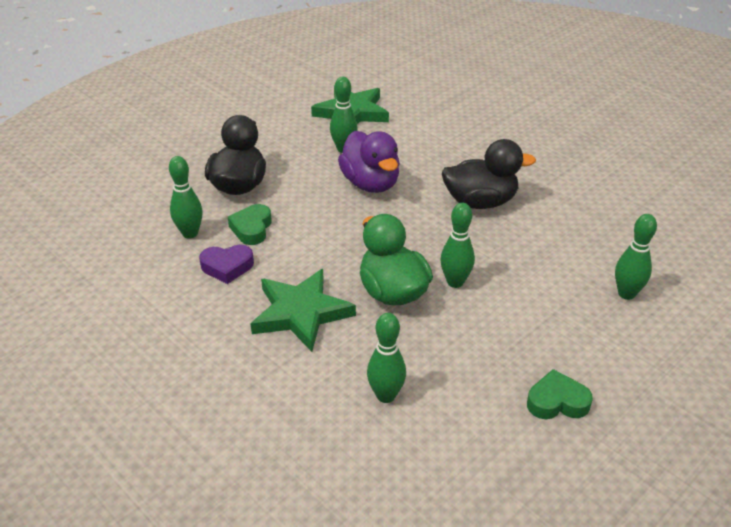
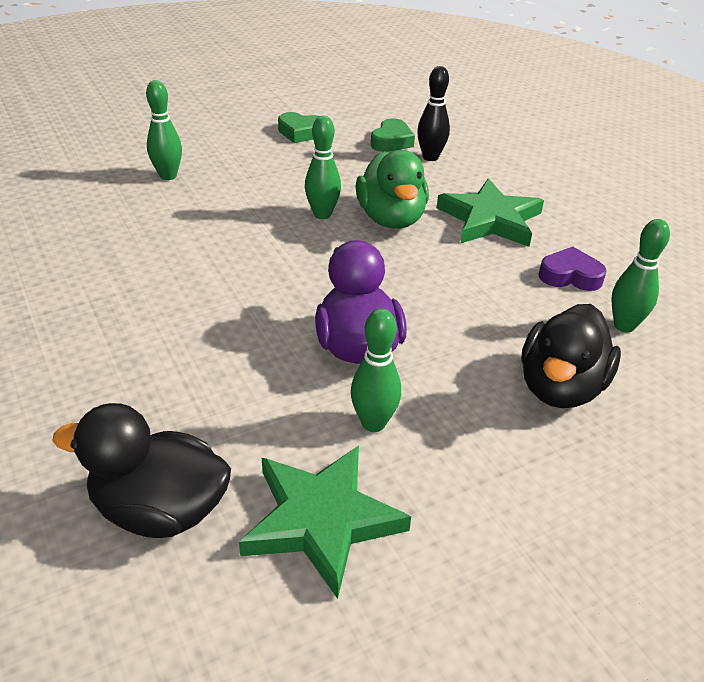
camera: 165 degrees left, 0 degrees up
(252, 228) = (540, 315): green heart -> green heart (391, 141)
(386, 395) = (430, 157): green bowling pin -> black bowling pin
(480, 202) = (226, 287): black duck -> black duck (160, 509)

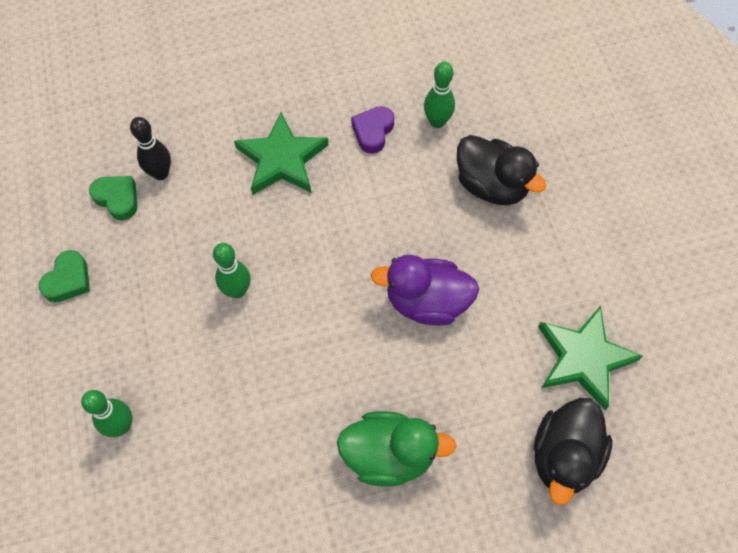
camera: 75 degrees left, 25 degrees up
(373, 423) = (507, 309): green bowling pin -> none
(391, 219) = (260, 235): green duck -> green duck (389, 455)

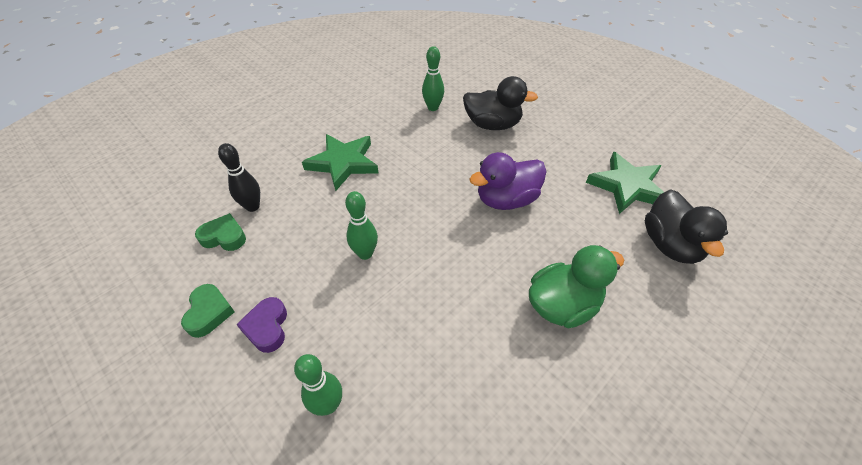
camera: 30 degrees left, 15 degrees down
(373, 132) = (396, 126): purple heart -> purple heart (267, 327)

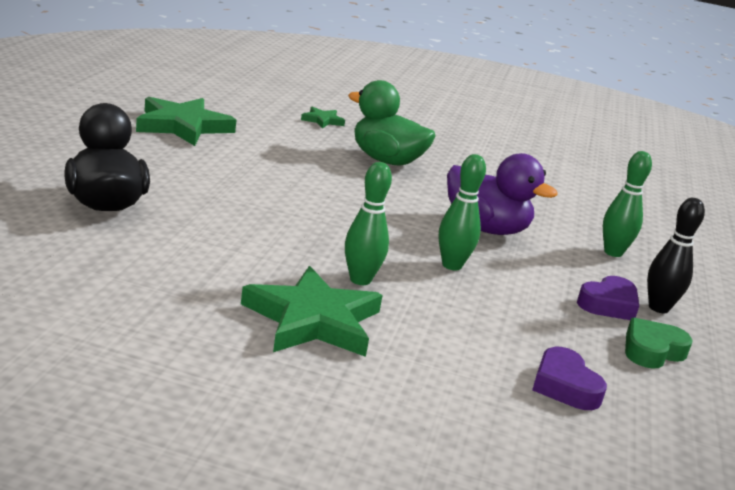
camera: 125 degrees left, 25 degrees down
(224, 237) = (564, 386): green heart -> purple heart
(252, 206) = (490, 381): black bowling pin -> black bowling pin (658, 308)
(433, 108) = (83, 259): green bowling pin -> green bowling pin (360, 280)
(506, 200) = (271, 188): purple duck -> purple duck (485, 228)
(670, 245) = (259, 115): black duck -> none
(670, 295) = (322, 120): none -> green star

